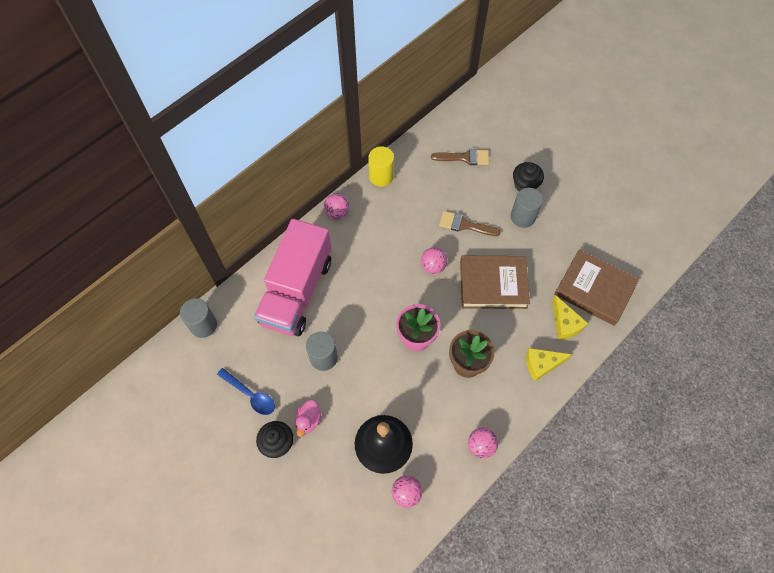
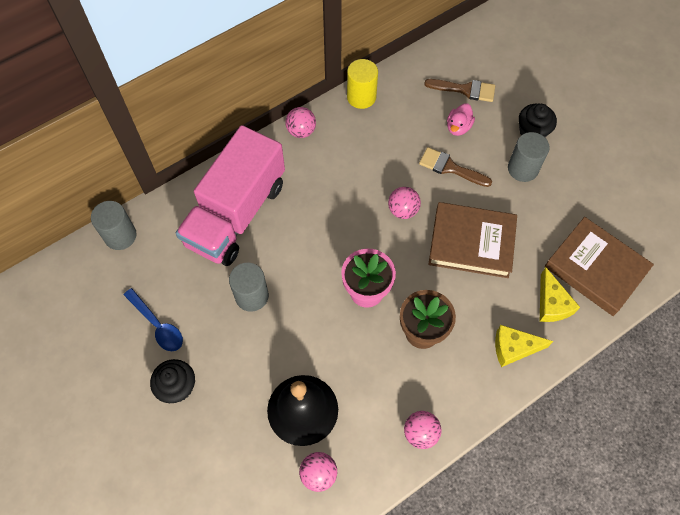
camera: 10 degrees right, 0 degrees up
(308, 420) = (219, 366): pink duck -> pink duck (458, 127)

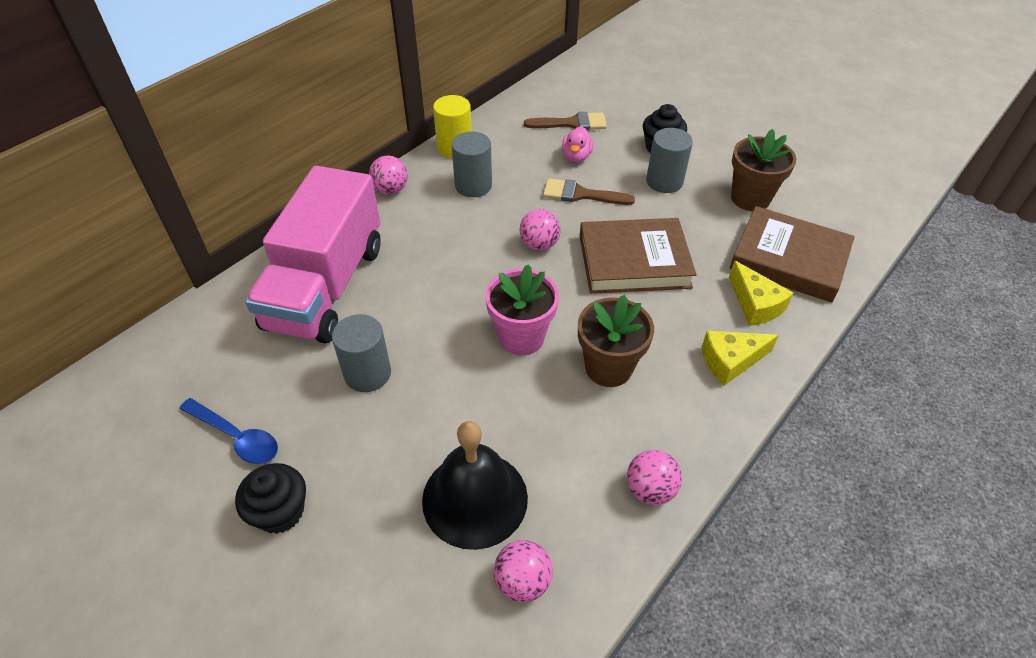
camera: 15 degrees left, 15 degrees down
(120, 236) = (166, 340): grey cylinder -> grey cylinder (473, 185)
(588, 201) = (750, 198): none -> brown flower pot

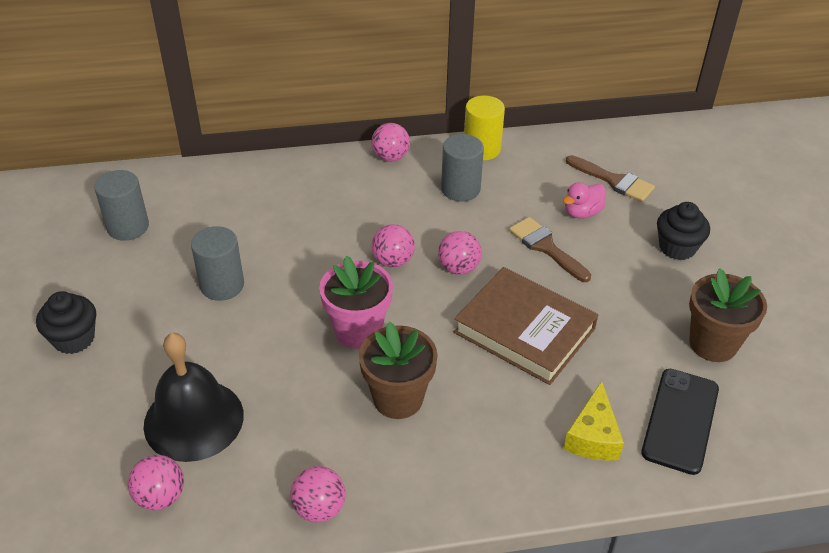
camera: 40 degrees right, 5 degrees down
(237, 437) = (100, 273): blue spoon -> none
(326, 286) = (263, 205): pink truck -> none
(485, 268) = (393, 261): none -> pink ball
(664, 181) = (641, 279): grey cylinder -> grey cylinder (128, 227)
(730, 361) = (508, 465): yellow cheese -> none
(789, 259) = (680, 420): brown book -> black phone

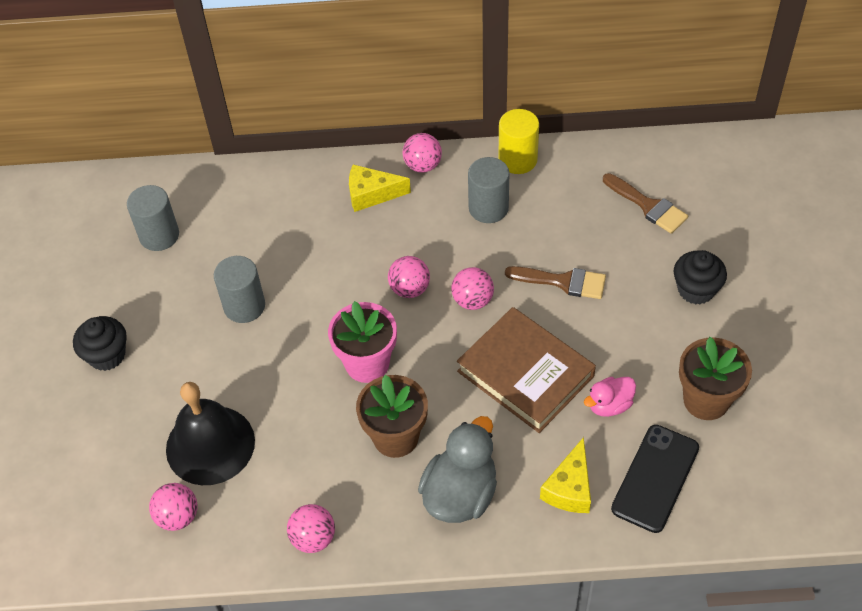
camera: 10 degrees right, 10 degrees up
(343, 183) = (371, 194): none -> yellow cheese
(477, 450) = (460, 494): none -> grey duck
(546, 247) = (563, 282): brown brush -> brown brush turned 135 degrees clockwise
(582, 212) = (607, 243): pink duck -> pink duck (609, 405)

